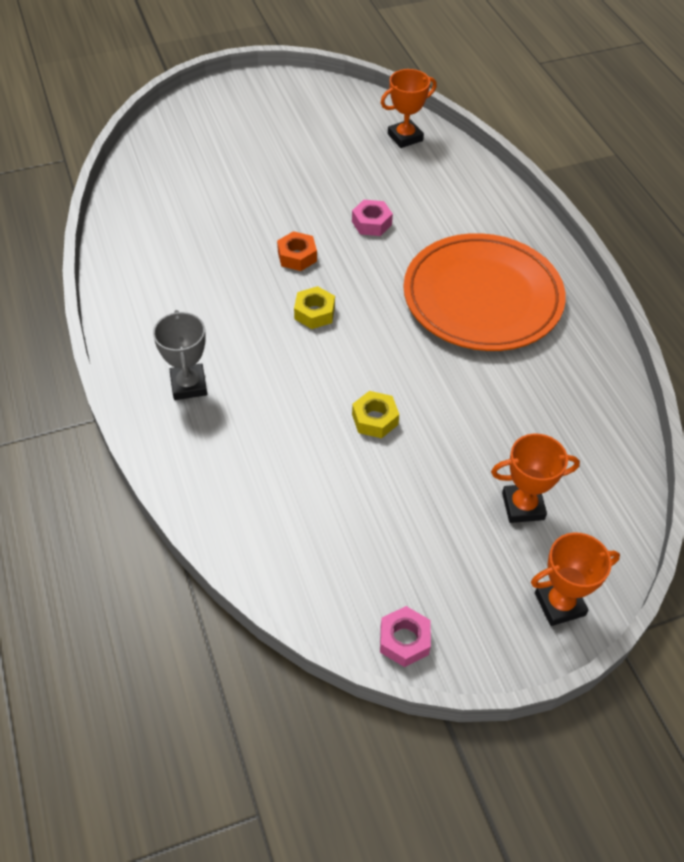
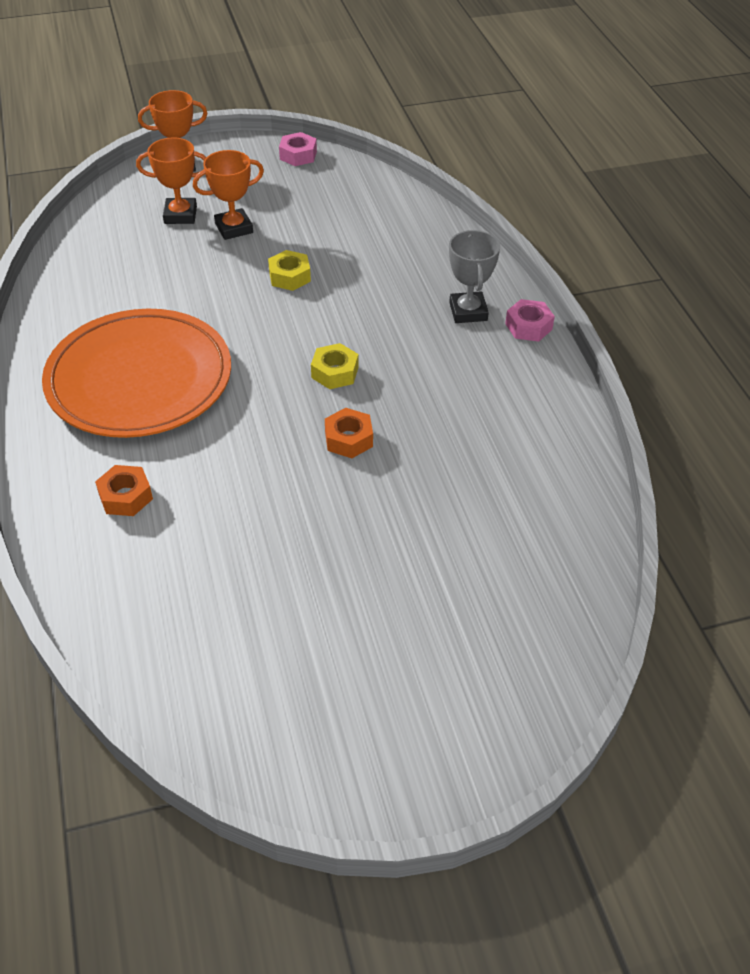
camera: 175 degrees left, 5 degrees down
(371, 223) = (244, 480): pink nut -> pink nut (528, 326)
(405, 137) = (153, 634): orange trophy -> orange trophy (234, 228)
(454, 209) = (125, 496): none -> orange nut

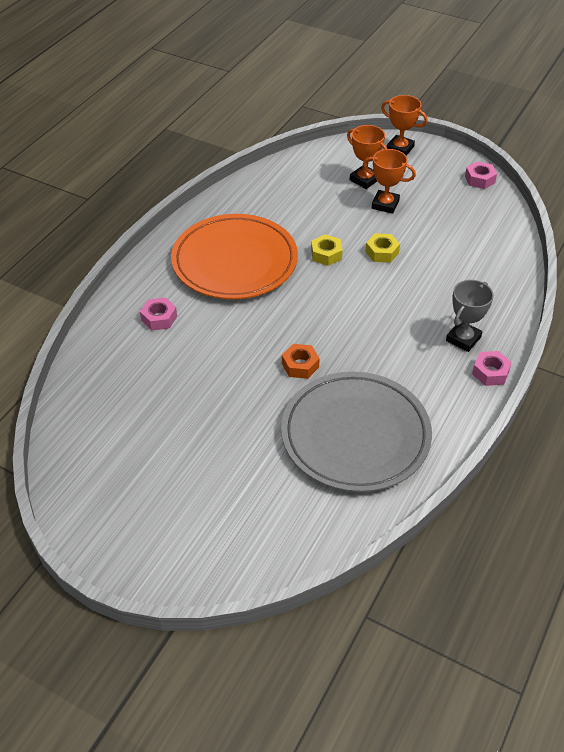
camera: 45 degrees right, 0 degrees up
(125, 496) = (159, 318): orange nut -> pink nut
(335, 372) = (338, 324): yellow nut -> yellow nut (326, 254)
(487, 468) = (355, 435): none -> grey plate

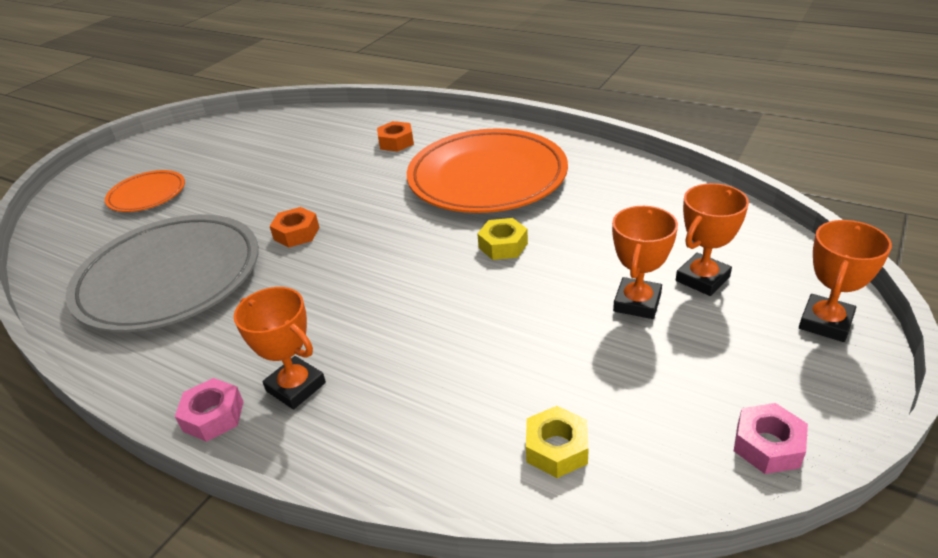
camera: 95 degrees right, 10 degrees down
(159, 318) = (396, 142): pink nut -> orange nut
(217, 496) = (147, 195): none -> orange plate
(382, 252) = (509, 299): yellow nut -> yellow nut (556, 448)
(463, 339) = (296, 387): grey trophy -> orange trophy

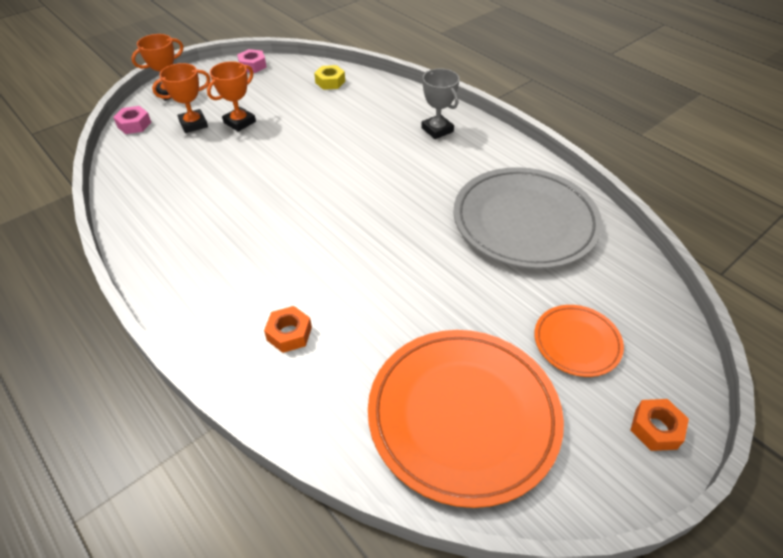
camera: 165 degrees left, 10 degrees up
(213, 416) = (481, 128): pink nut -> pink nut (134, 124)
(296, 233) = (422, 234): orange nut -> orange nut (655, 428)
(296, 387) = (437, 130): orange trophy -> grey trophy
(487, 177) = (240, 244): orange plate -> orange plate (463, 416)
(503, 245) = (279, 176): yellow nut -> none

